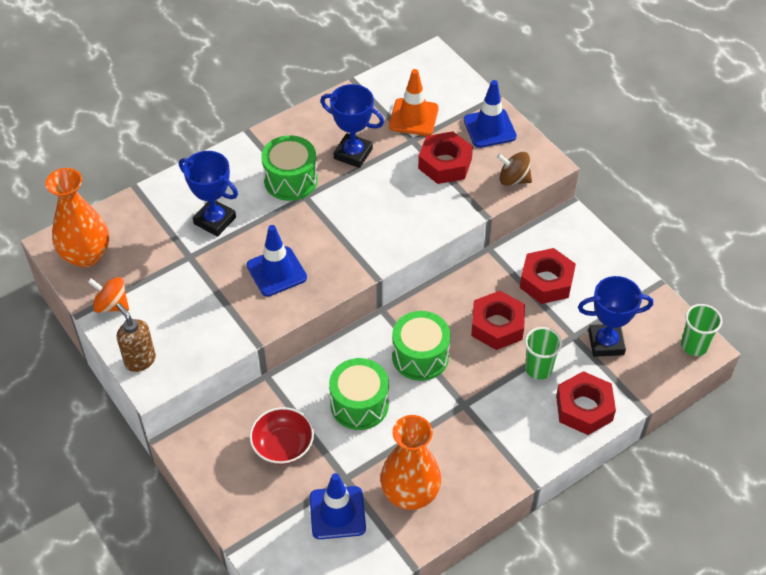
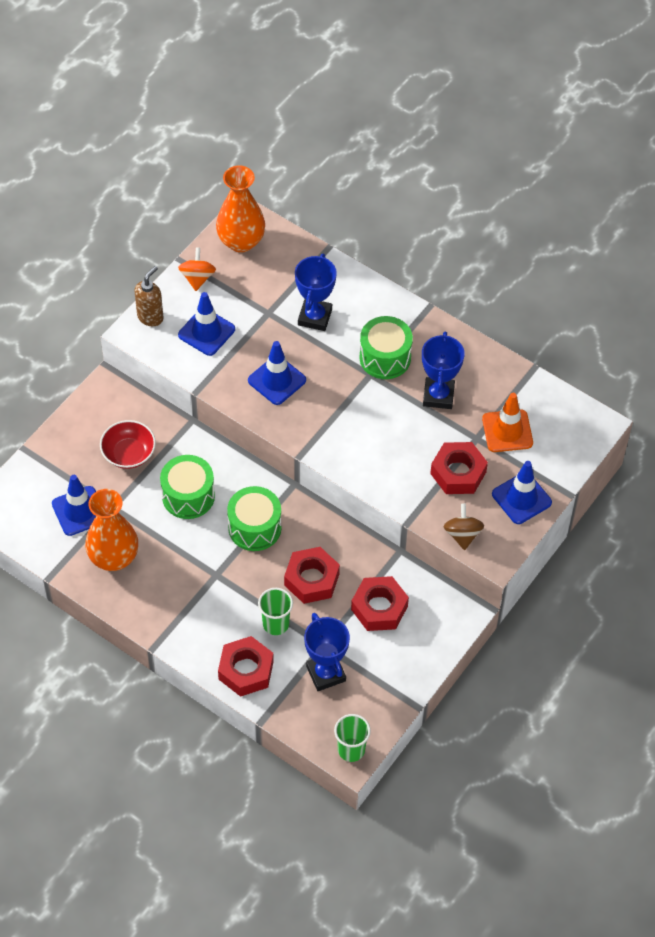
camera: 70 degrees right, 5 degrees up
(186, 315) = (206, 332): none -> blue traffic cone

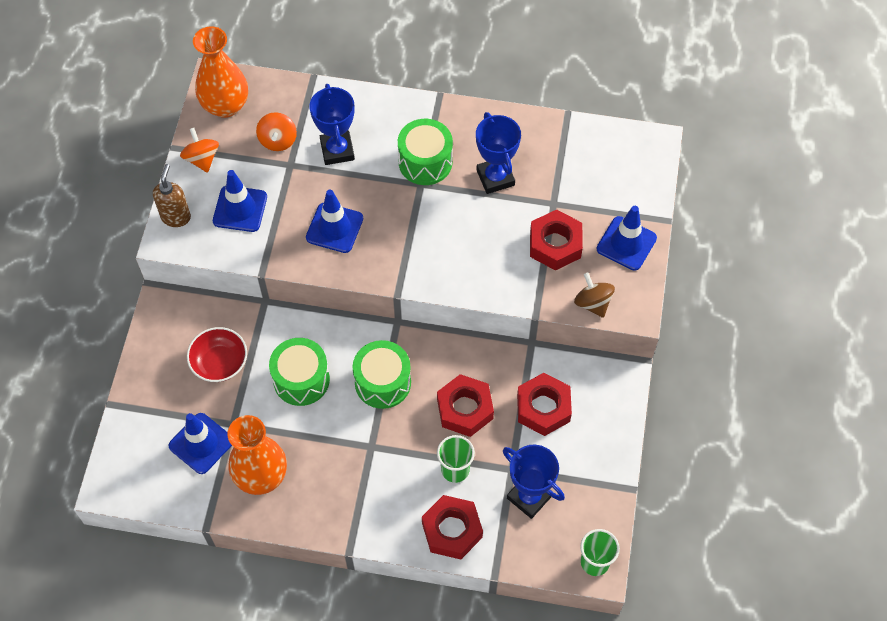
camera: 25 degrees left, 5 degrees up
(269, 288) = (278, 140): none -> orange spinning top
(507, 431) = (577, 184): orange traffic cone -> none

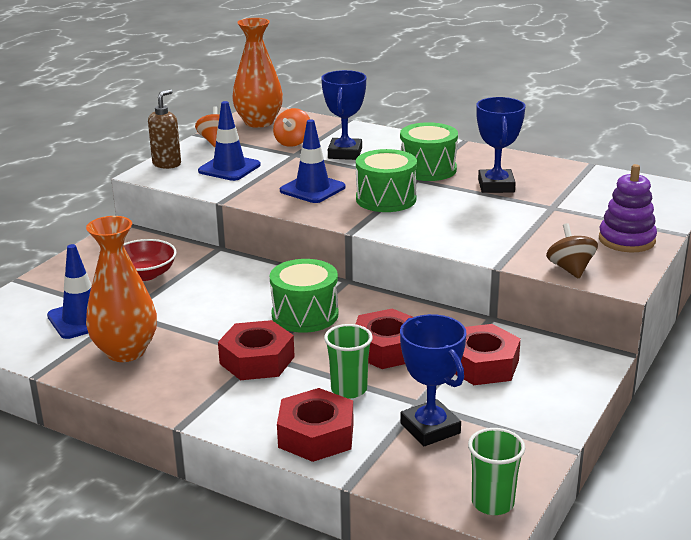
camera: 20 degrees right, 35 degrees down
(301, 379) = (219, 298): green drum -> green drum (386, 199)
(555, 244) = (542, 229): red nut -> red nut (257, 360)
(626, 243) = (626, 240): blue traffic cone -> purple stacking toy

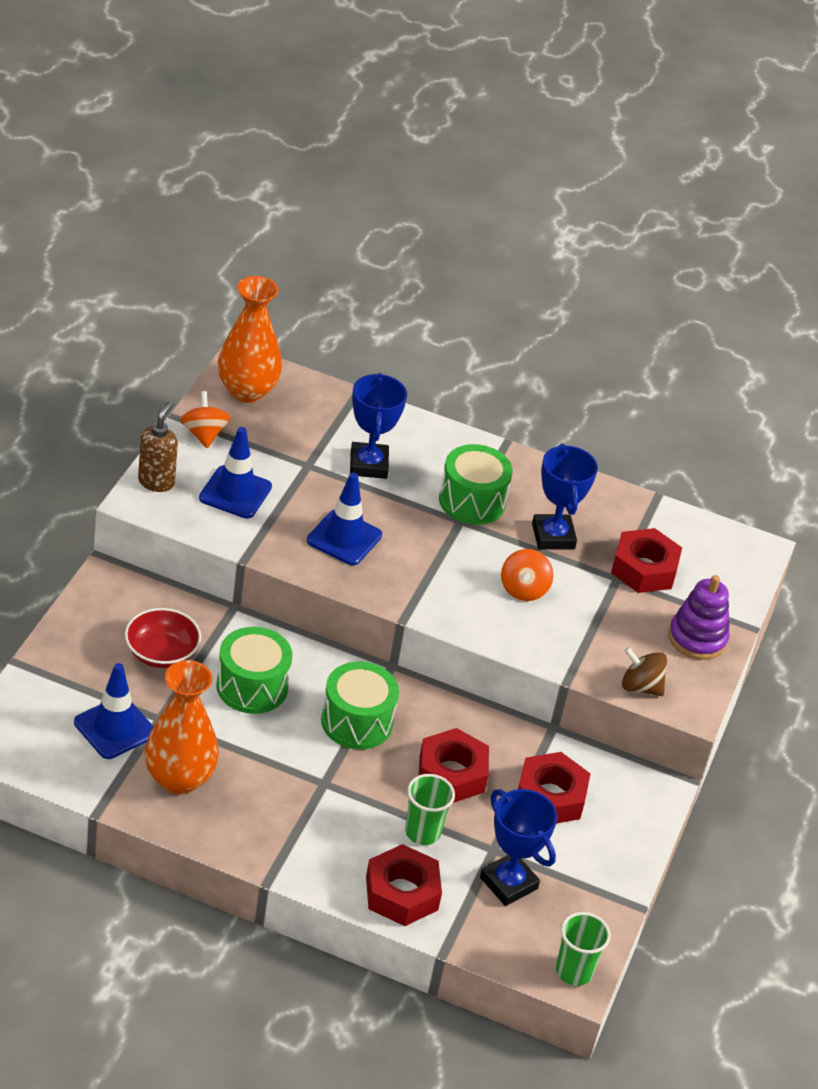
camera: 15 degrees left, 15 degrees up
(257, 360) = (321, 791): red nut -> red nut (644, 569)
(293, 142) = (300, 438): orange spinning top -> orange spinning top (523, 589)
(386, 199) = (432, 559): green drum -> green drum (252, 686)
(570, 269) = (640, 687): brown spinning top -> brown spinning top turned 45 degrees counterclockwise

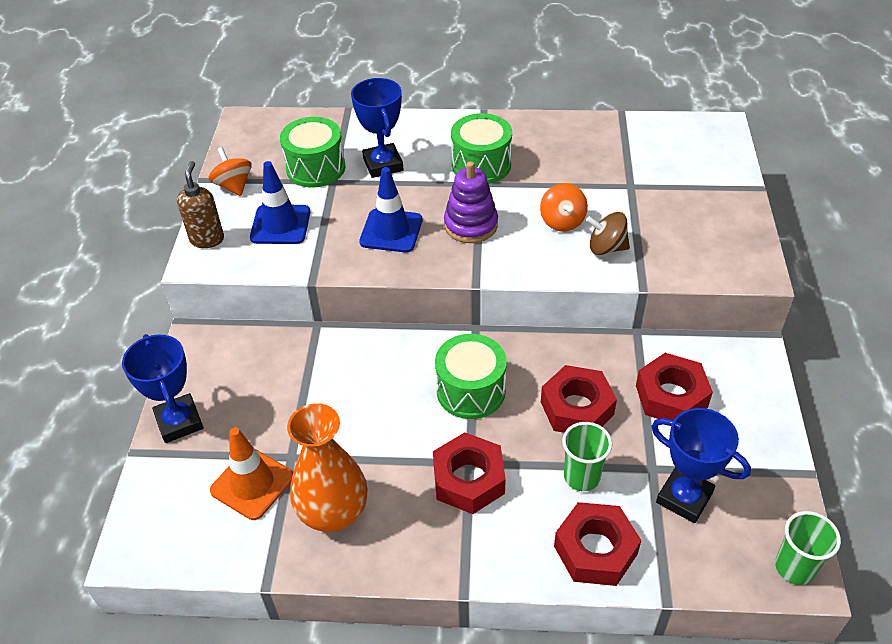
camera: 10 degrees left, 5 degrees up
(114, 728) = (252, 484): blue traffic cone -> orange traffic cone
(161, 653) = (269, 392): red bowl -> none
(247, 391) = (256, 140): orange vase -> none
(252, 686) = (363, 393): green drum -> green drum (315, 168)
(553, 536) = (561, 170): blue trophy -> blue trophy (179, 422)
(640, 687) = (705, 269): brown spinning top -> brown spinning top (606, 248)
(644, 569) = (646, 171): red nut -> red nut (468, 479)
(697, 638) = (723, 212): purple stacking toy -> purple stacking toy (471, 225)

